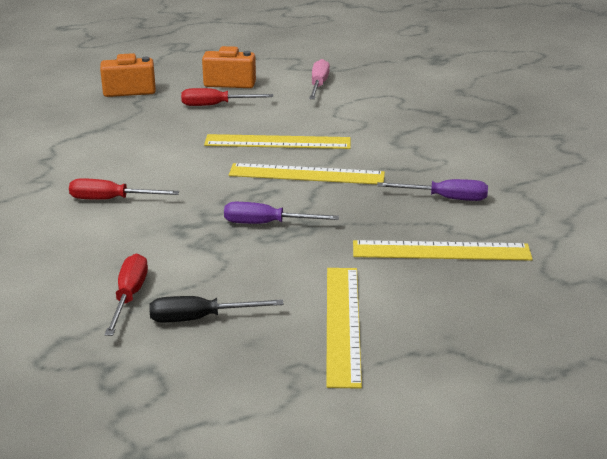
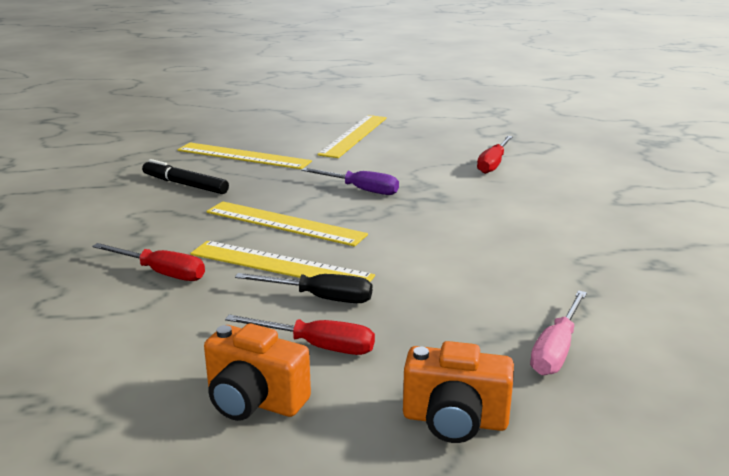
camera: 160 degrees left, 5 degrees down
(111, 199) = (503, 231): red screwdriver -> red screwdriver (161, 273)
(200, 318) = (445, 148): black screwdriver -> black screwdriver (320, 298)
(318, 85) = (114, 359): pink screwdriver -> pink screwdriver (556, 350)
(445, 198) = (185, 184): purple screwdriver -> black marker

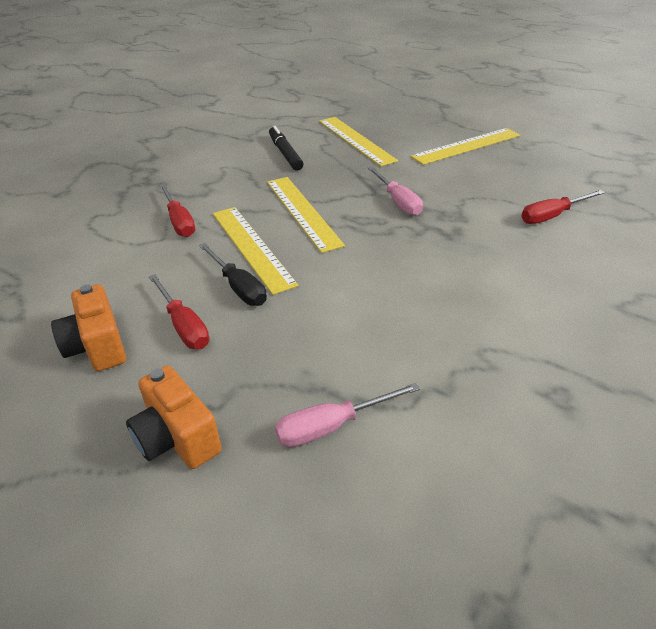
camera: 40 degrees right, 15 degrees up
(361, 190) = (398, 202): purple screwdriver -> pink screwdriver

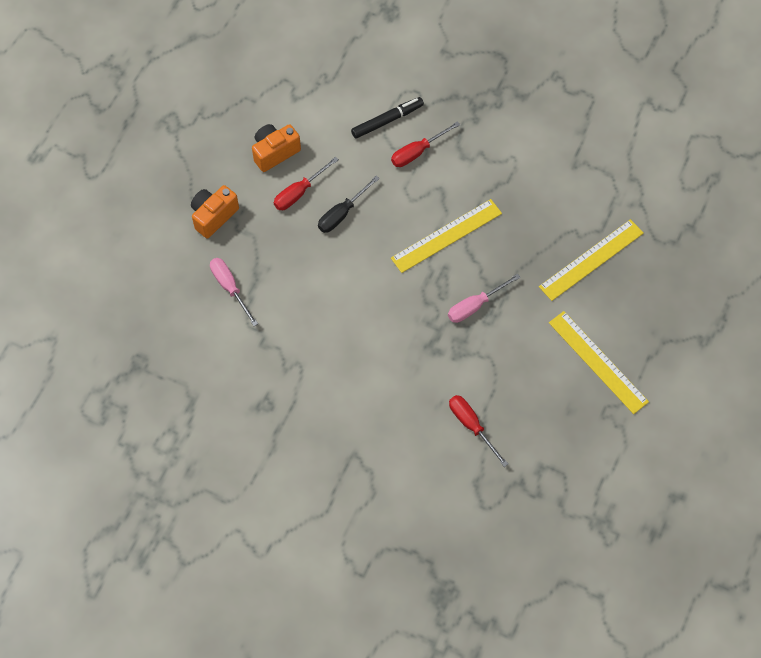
camera: 80 degrees right, 25 degrees up
(252, 247) = (391, 210): yellow ruler -> none
(285, 153) = (549, 202): black marker -> black marker (387, 120)

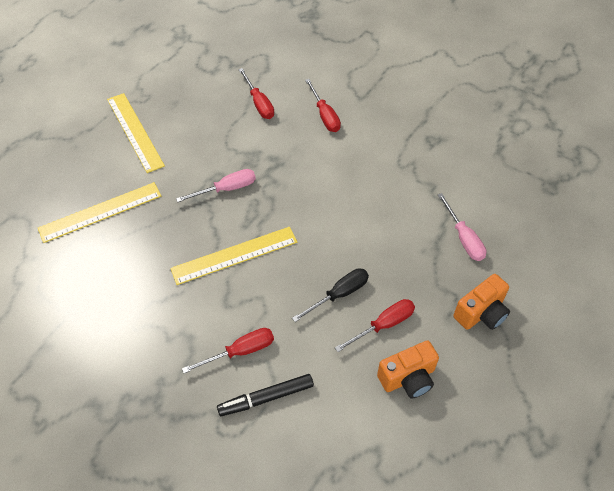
camera: 170 degrees left, 10 degrees down
(392, 420) = (324, 115): none -> red screwdriver

